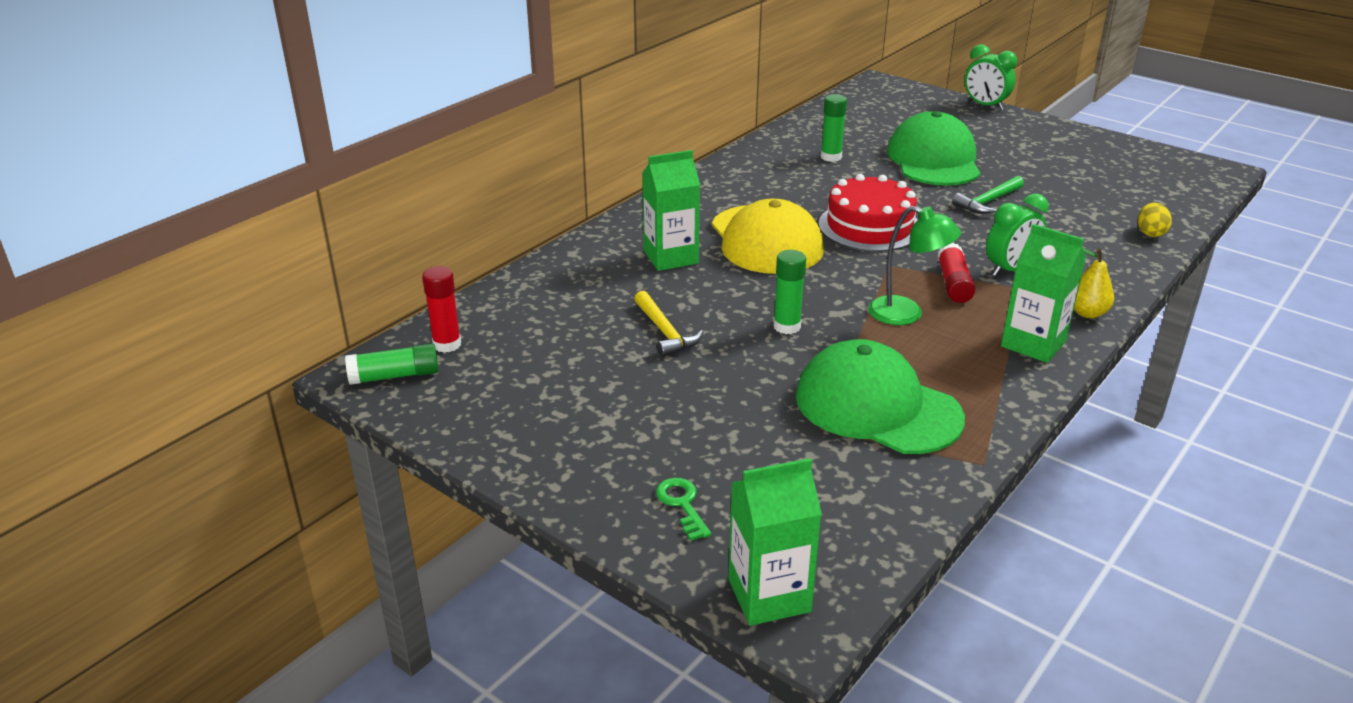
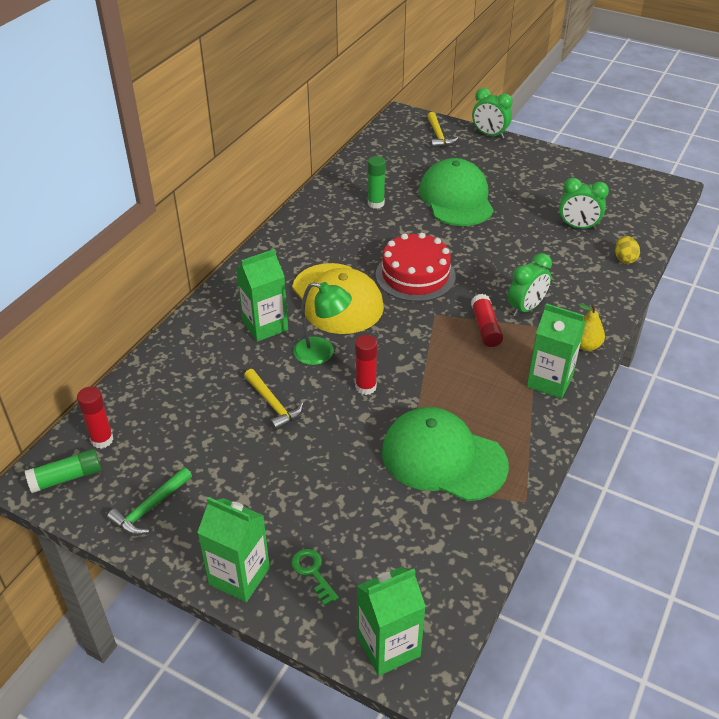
camera: 10 degrees left, 10 degrees up
(585, 497) = (239, 576): none -> green carton
(787, 326) = (366, 387): green glue stick -> red glue stick
(906, 314) = (454, 363): green lamp -> green lamp (322, 353)
(920, 102) = (438, 136): none -> yellow hammer
(988, 202) = (502, 239): green hammer -> green hammer (150, 508)
(1090, 198) = (578, 227): none -> green clock

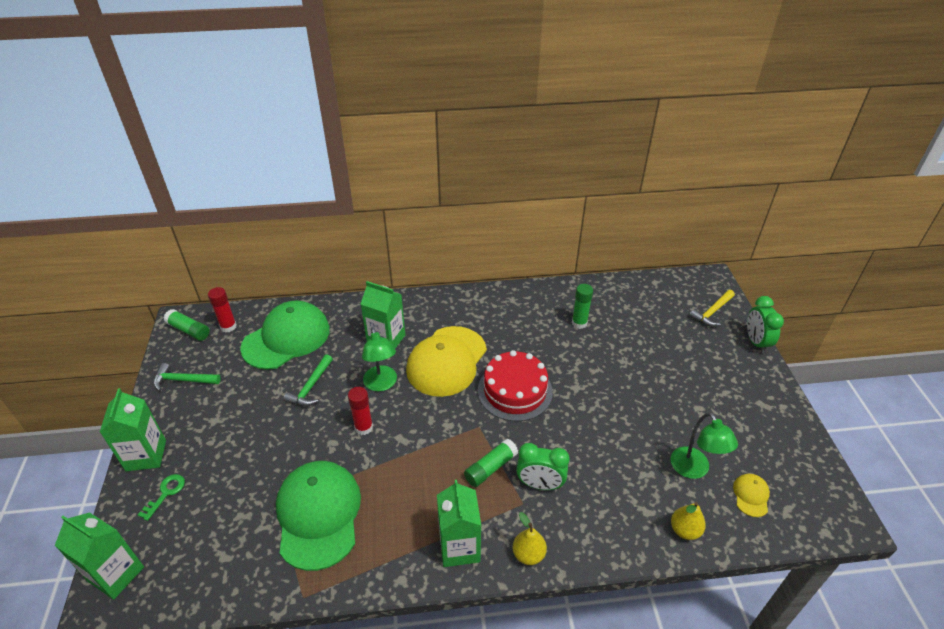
camera: 55 degrees right, 0 degrees up
(273, 404) = (311, 387): yellow hammer -> green hammer
(456, 198) = (639, 366): green cap -> green cap (286, 338)
(485, 327) = (490, 468): red glue stick -> green glue stick
(578, 227) = (694, 470): green clock -> green lamp
(620, 215) = (751, 495): none -> yellow cap
(624, 259) = (684, 530): yellow egg -> yellow pear

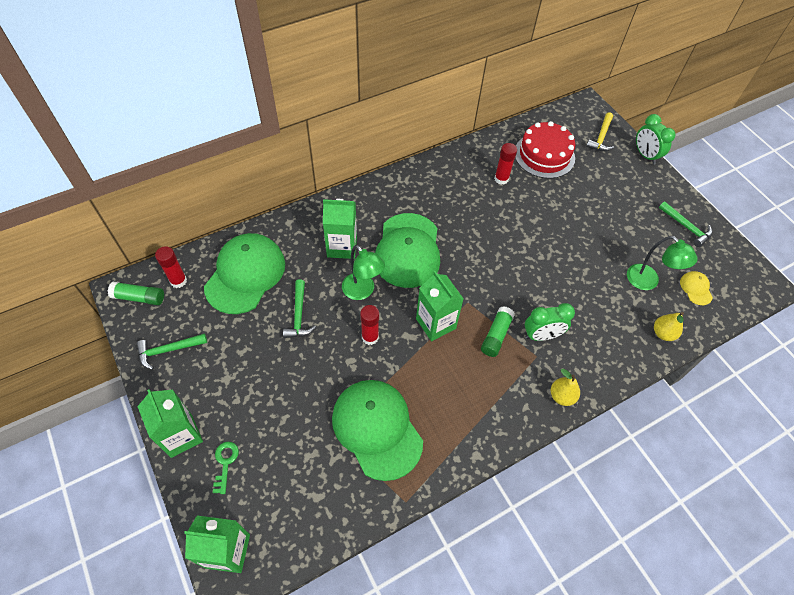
camera: 25 degrees left, 15 degrees up
(447, 361) = (408, 250): yellow cap -> green cap
(459, 547) = (507, 411): green carton -> green carton (436, 323)
(515, 391) = (480, 260): red cake -> red cake (544, 155)
(579, 323) = (501, 179): green glue stick -> red glue stick
(770, 427) = (686, 227): none -> green hammer

